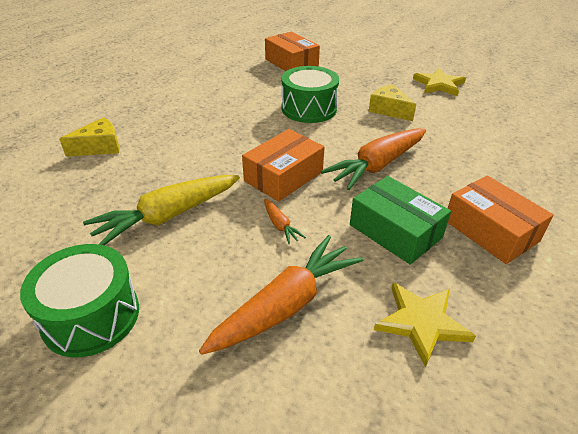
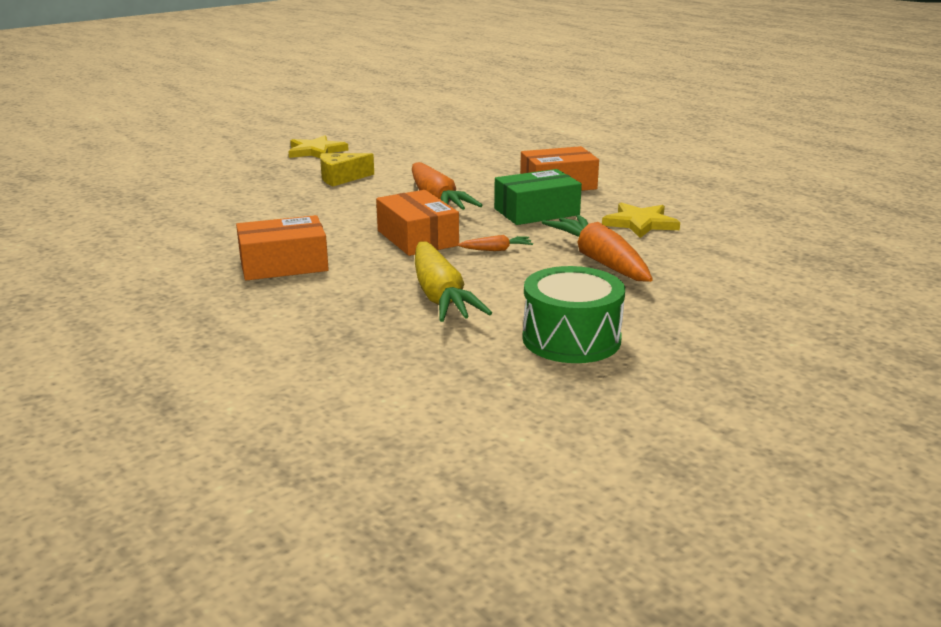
camera: 70 degrees left, 15 degrees down
(100, 147) = (243, 328): yellow cheese -> none
(291, 63) = (158, 199): orange box -> orange box (283, 264)
(309, 108) = (292, 209): green drum -> none

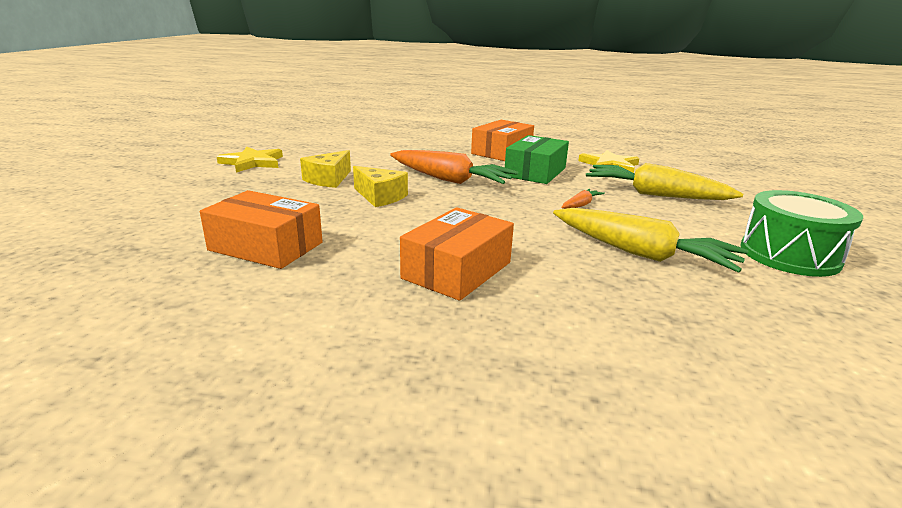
camera: 40 degrees left, 0 degrees up
(348, 201) = (380, 197): none -> yellow cheese
(417, 238) = (507, 212): orange box -> orange box (266, 246)
(600, 261) = (655, 195): orange carrot -> yellow carrot

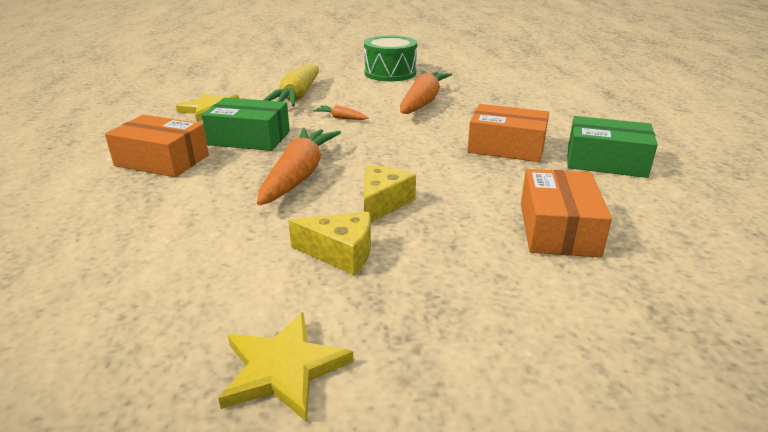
camera: 105 degrees left, 5 degrees up
(365, 327) = (605, 161): none -> green box
(640, 253) = (422, 102): yellow carrot -> orange carrot

